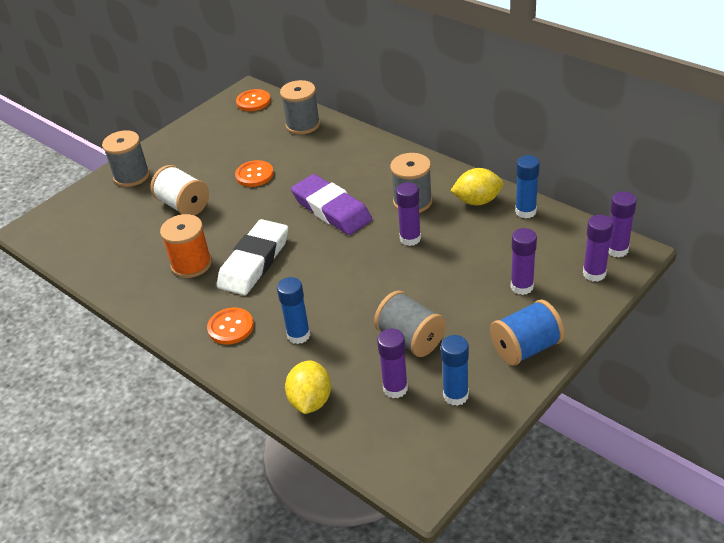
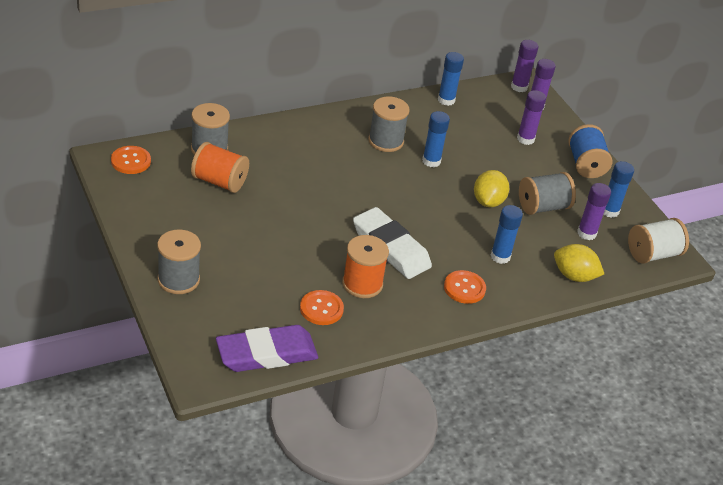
camera: 75 degrees left, 0 degrees up
(184, 205) = (267, 261): white spool -> white spool (653, 254)
(254, 175) = (261, 204): orange button -> orange button (321, 309)
(265, 145) = (219, 181): none -> orange spool
(331, 209) = (357, 182): purple eraser -> purple eraser (266, 353)
(410, 239) = (431, 161): purple glue stick -> blue glue stick
(477, 201) = (414, 113): yellow lemon -> yellow lemon (488, 202)

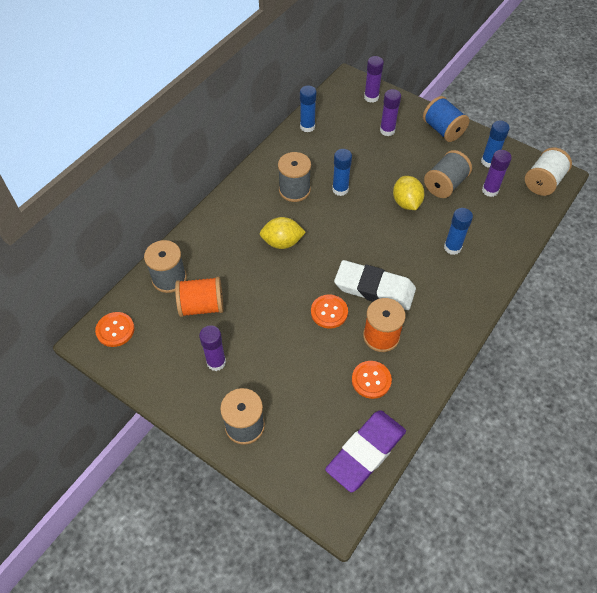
camera: 25 degrees left, 15 degrees up
(464, 288) = (451, 292): orange button -> orange button (329, 312)
(519, 87) = (347, 86): purple glue stick -> purple glue stick (216, 362)
(574, 276) = (511, 234): yellow lemon -> yellow lemon (282, 242)

